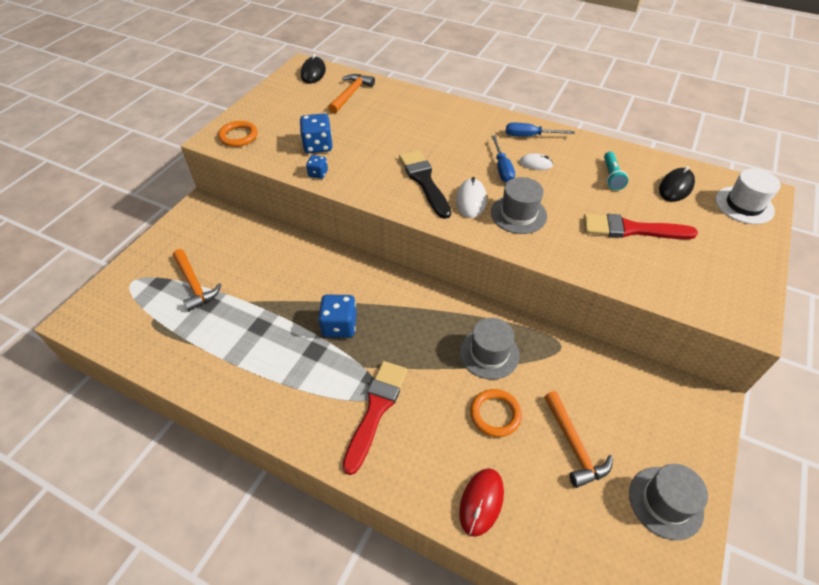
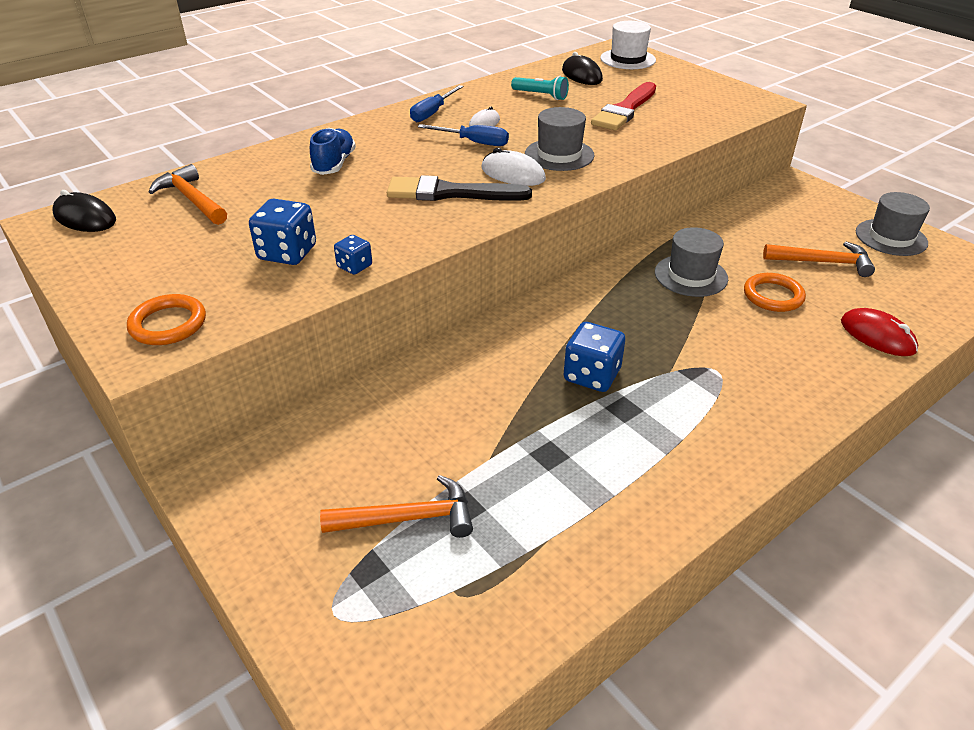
camera: 65 degrees left, 10 degrees down
(376, 410) = (740, 378): red brush -> none
(425, 124) = (334, 164): none -> blue shoe

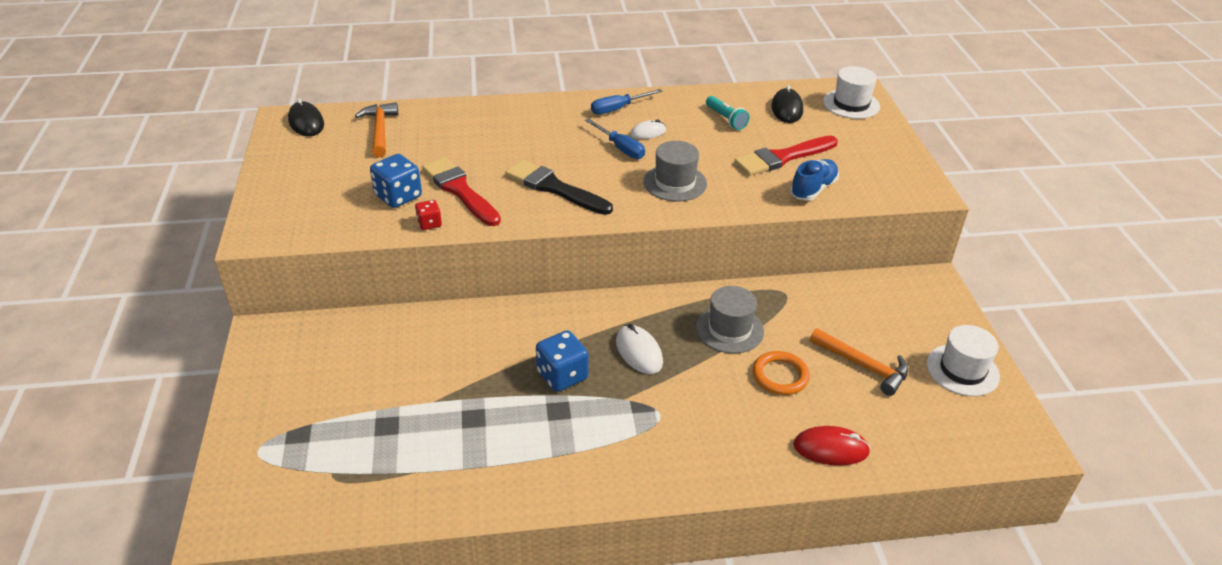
camera: 30 degrees right, 0 degrees up
(168, 324) = (285, 221): orange ring -> none
(334, 164) = (498, 133): blue shoe -> blue shoe (813, 189)
(352, 225) = (460, 190): none -> red brush
(354, 266) = (429, 224): blue dice -> red dice
(408, 518) = (348, 415): orange hammer -> none
(513, 174) = (618, 188): white mouse -> white mouse (639, 352)
(877, 336) = (830, 449): red mouse -> red mouse turned 75 degrees counterclockwise
(891, 237) = (962, 370): grey hat -> white hat

